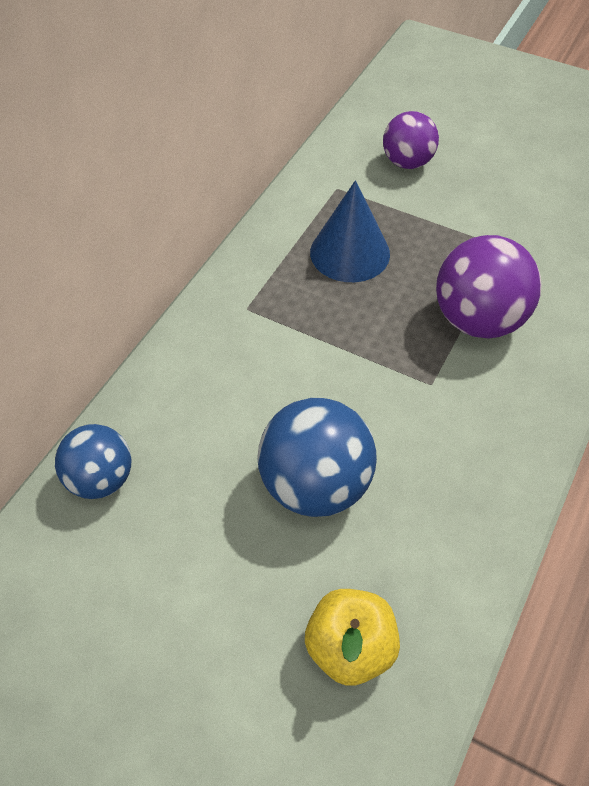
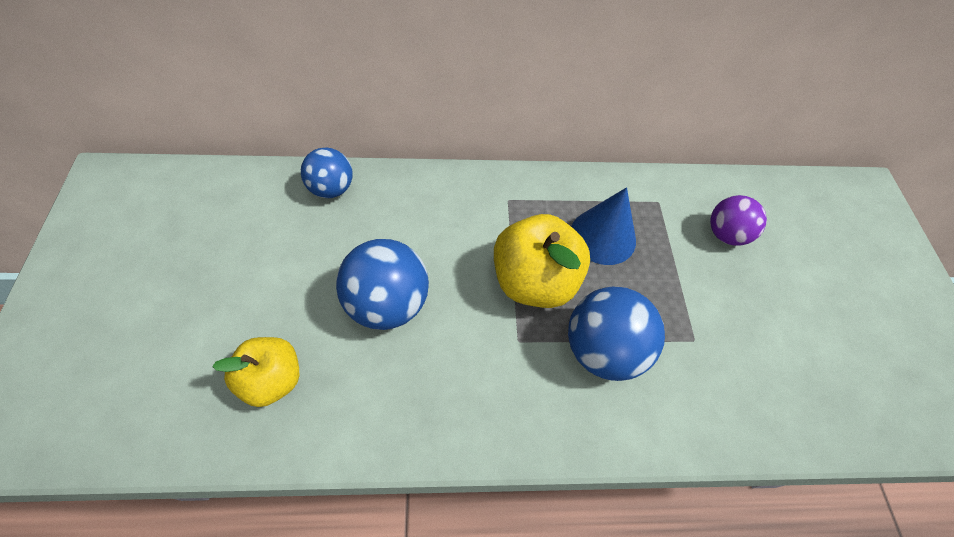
camera: 55 degrees right, 5 degrees up
(368, 336) = (534, 281): none -> yellow apple
(478, 320) = (602, 350): purple ball -> blue ball

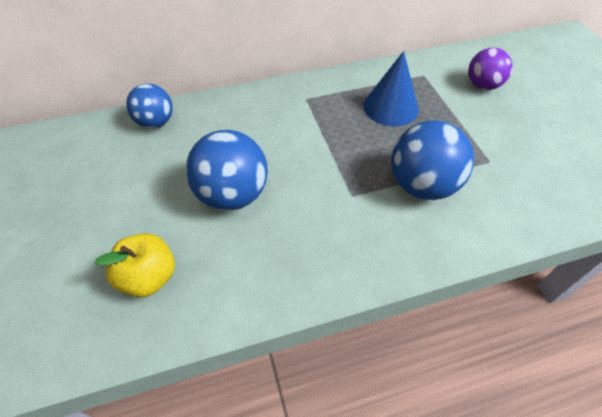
camera: 10 degrees left, 5 degrees down
(534, 281) = (348, 150): yellow apple -> none

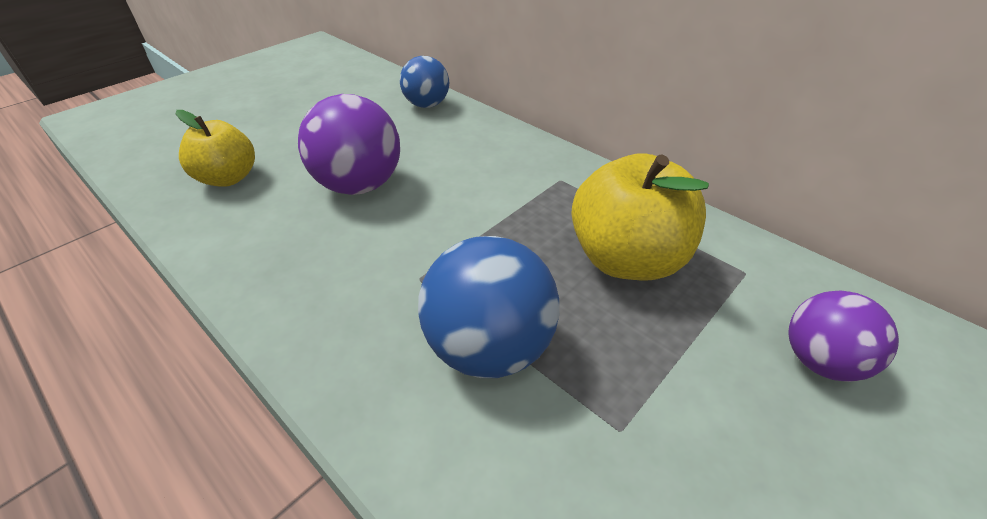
camera: 60 degrees right, 10 degrees down
(232, 195) = (359, 185): blue ball -> purple ball
(390, 107) = (626, 259): blue cone -> yellow apple

